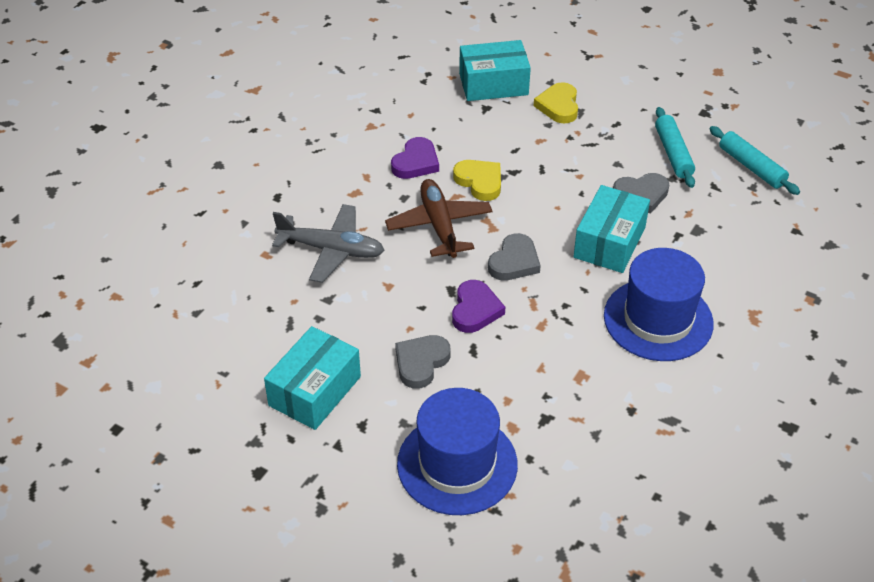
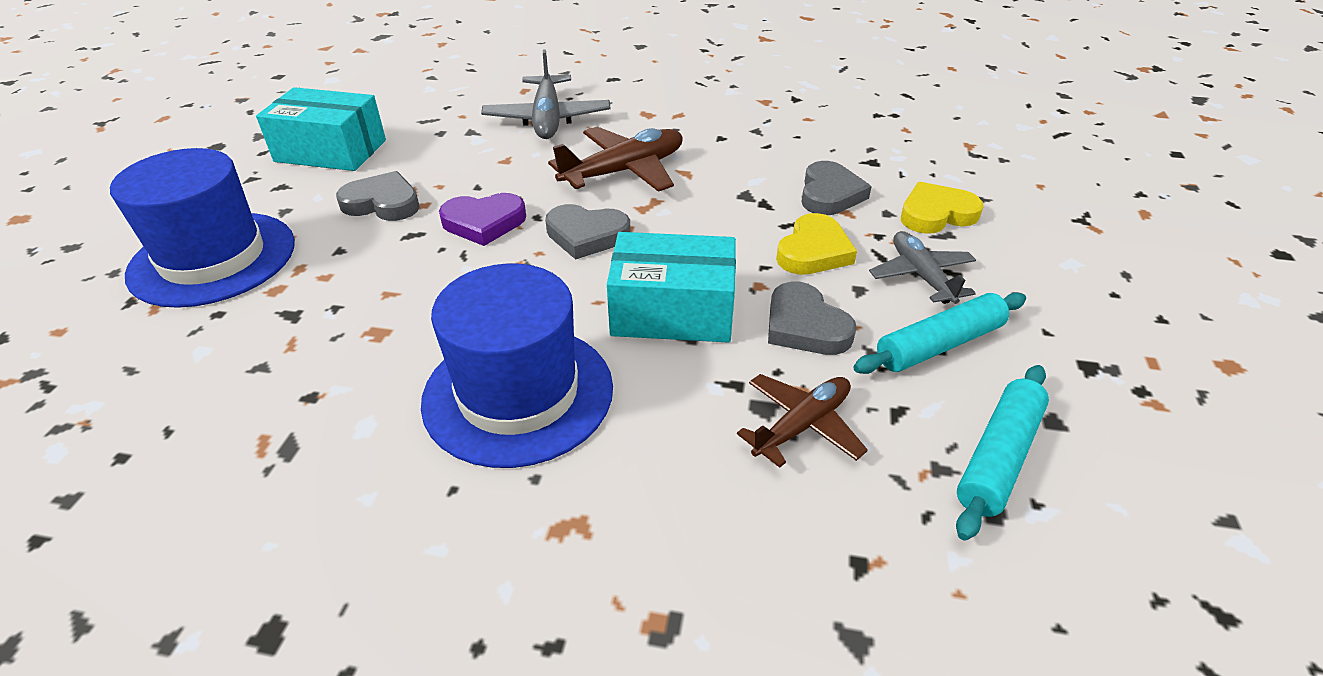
camera: 70 degrees right, 5 degrees down
(416, 162) = (725, 137): purple heart -> none
(479, 182) = (724, 183): yellow heart -> yellow heart (813, 251)
(493, 84) = (924, 158): turquoise box -> none
(516, 140) = (830, 194): none -> grey heart
(615, 136) = (921, 276): none -> grey plane
(714, 221) = (802, 426): none -> brown plane

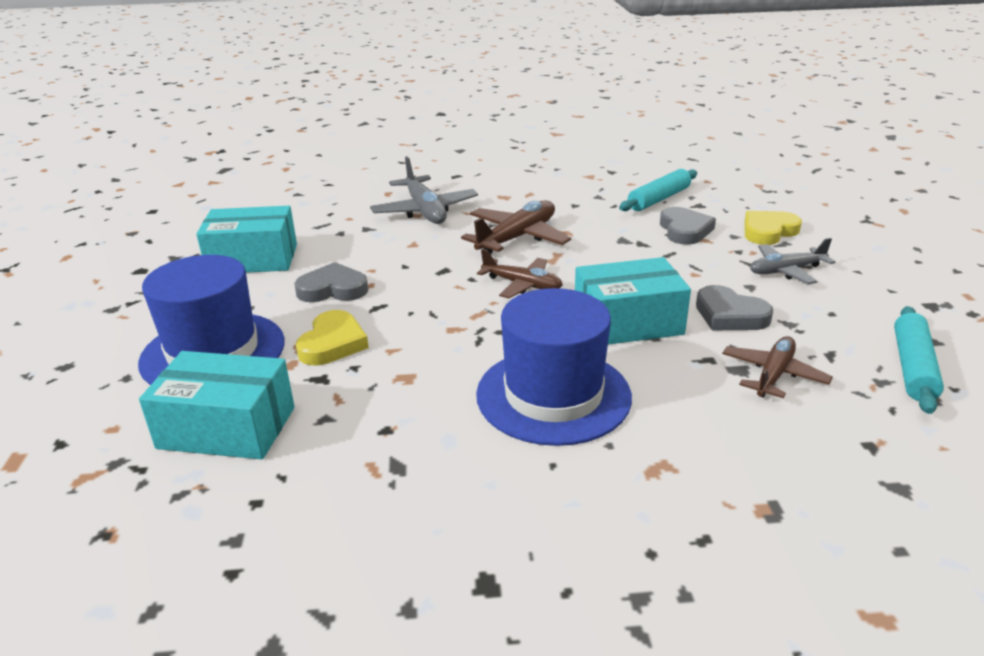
camera: 15 degrees left, 10 degrees down
(159, 356) = (227, 428): none -> turquoise box
(484, 223) = (431, 289): purple heart -> none
(586, 235) = (522, 285): grey heart -> brown plane
(813, 251) = (700, 268): yellow heart -> yellow heart (332, 343)
(921, 276) = (786, 271): grey plane -> grey plane turned 75 degrees counterclockwise
(939, 345) = (828, 310): turquoise rolling pin -> turquoise rolling pin (659, 199)

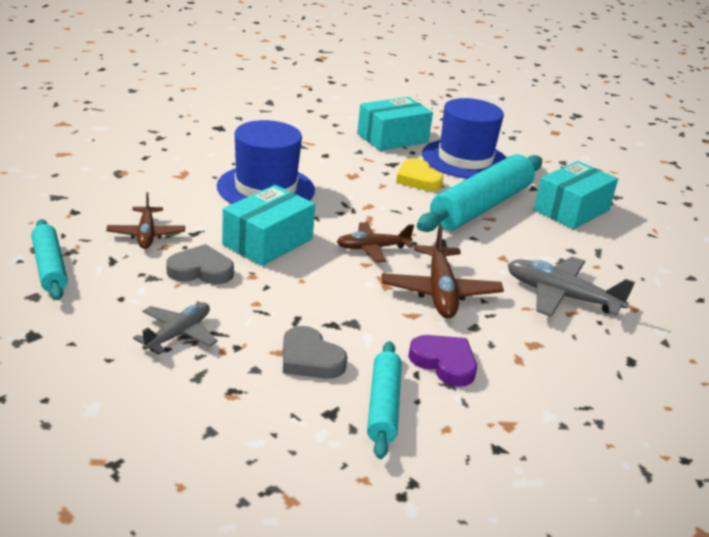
camera: 135 degrees right, 0 degrees up
(333, 289) = (481, 207): grey heart -> turquoise rolling pin
(585, 204) = (444, 363): none -> purple heart
(768, 231) = (224, 390): yellow heart -> none

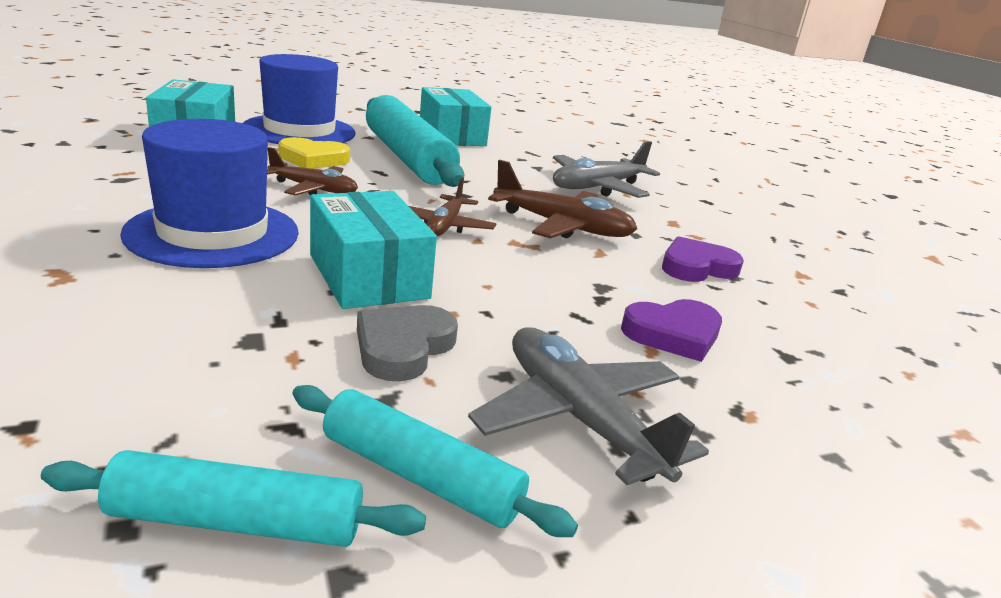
camera: 65 degrees left, 5 degrees down
(146, 234) = (232, 365): brown plane -> brown plane (313, 189)
(178, 334) = (579, 418): grey plane -> grey plane, size x1.52
(310, 359) = (673, 334): grey heart -> purple heart
(383, 406) = (773, 321): turquoise rolling pin -> turquoise rolling pin (420, 476)

